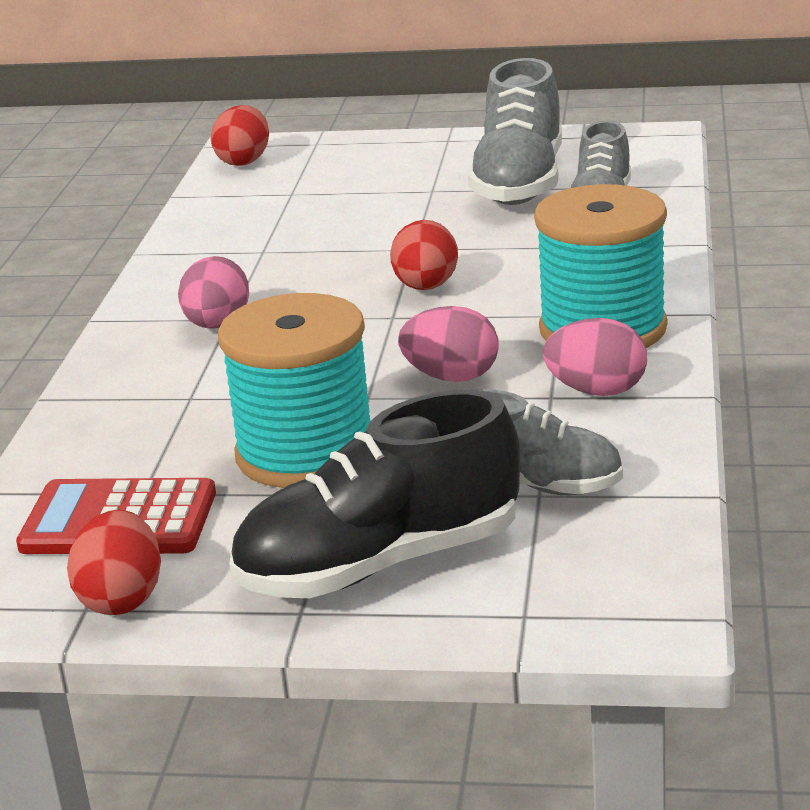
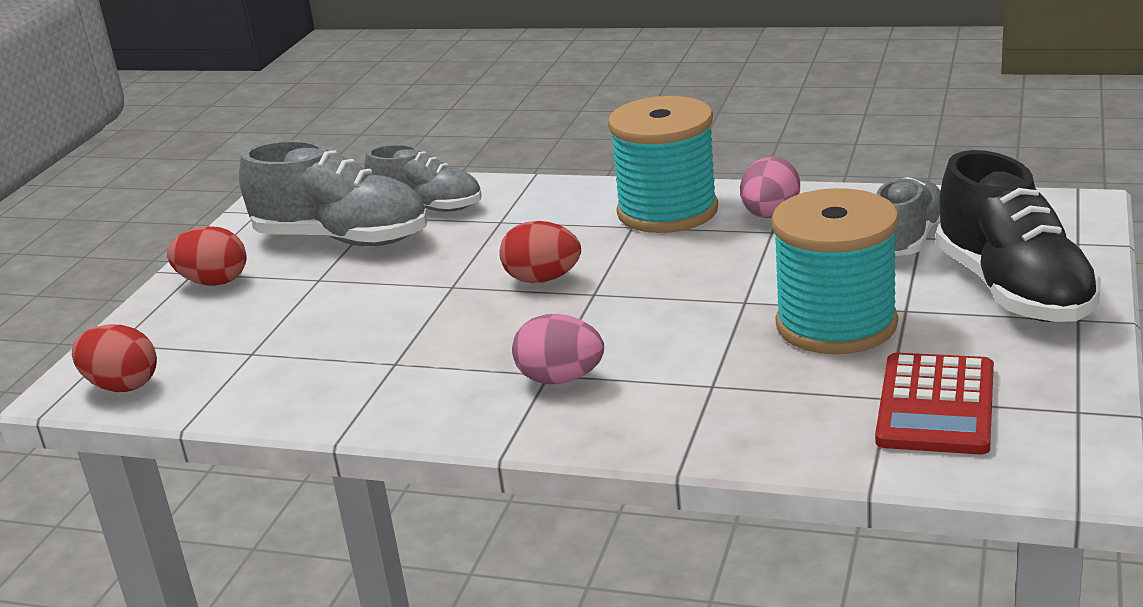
camera: 80 degrees left, 0 degrees up
(122, 599) = (1063, 394): red egg -> red egg (214, 282)
(452, 377) = (724, 267): pink egg -> none

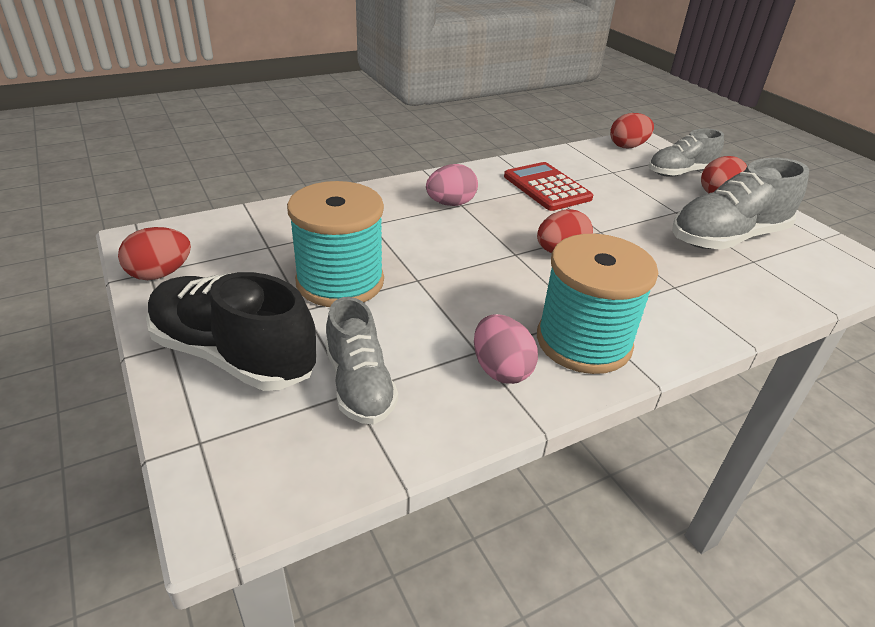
camera: 130 degrees right, 10 degrees up
(428, 207) = (743, 280): grey shoe -> grey shoe (680, 172)
(936, 405) = (237, 250): red calculator -> red calculator (547, 187)
(1063, 403) = (160, 274): none -> red egg

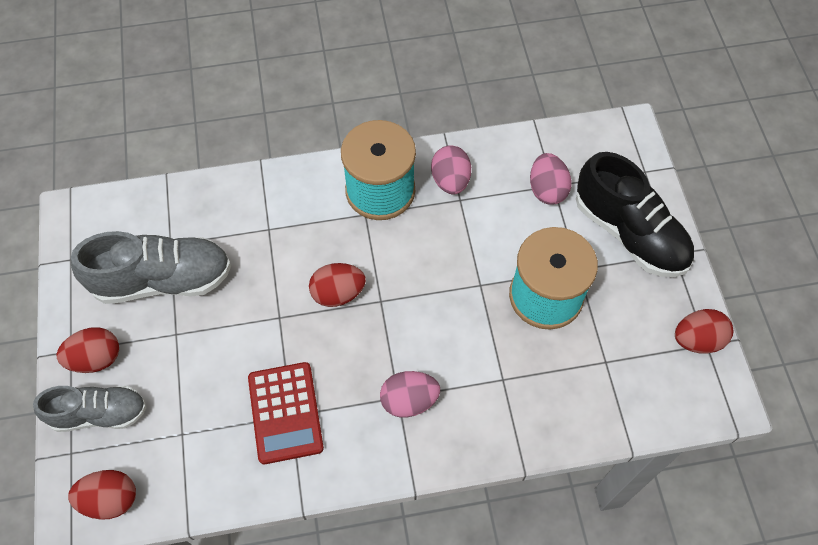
camera: 160 degrees left, 25 degrees up
(359, 385) = (547, 190): grey shoe -> pink egg

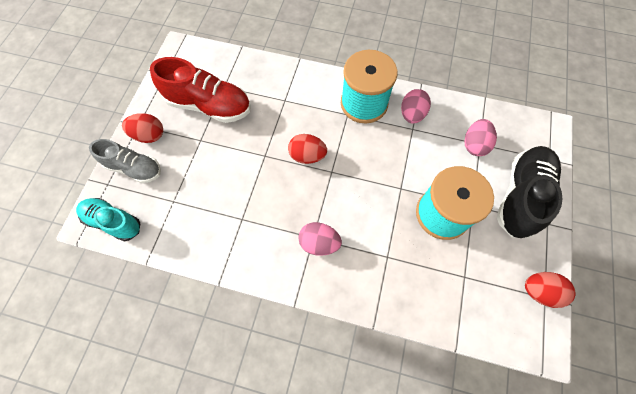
camera: 25 degrees right, 5 degrees up
(110, 499) = (114, 222): red egg -> turquoise shoe
(163, 280) = (209, 105): grey shoe -> red shoe
(285, 413) = (239, 216): red calculator -> none
(629, 233) = (520, 196): black shoe -> black shoe turned 135 degrees counterclockwise

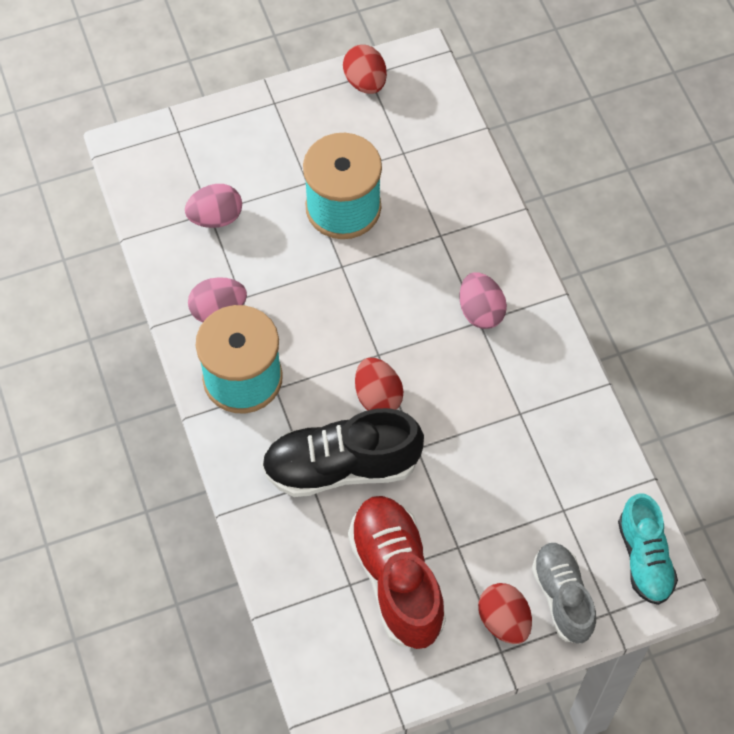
camera: 125 degrees left, 5 degrees down
(520, 196) = (257, 141): black shoe -> black shoe (341, 467)

